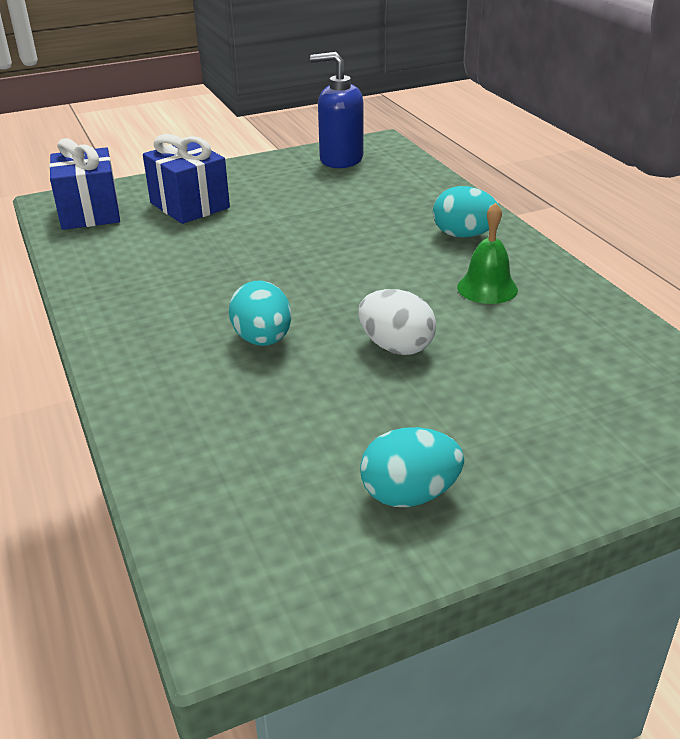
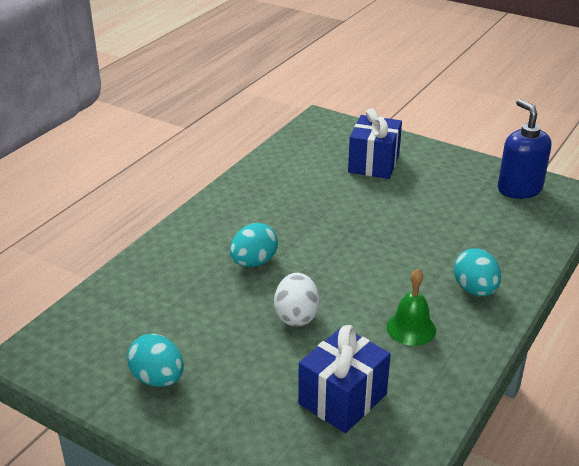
camera: 55 degrees right, 0 degrees up
(90, 212) = (322, 136): blue gift -> blue gift (342, 399)

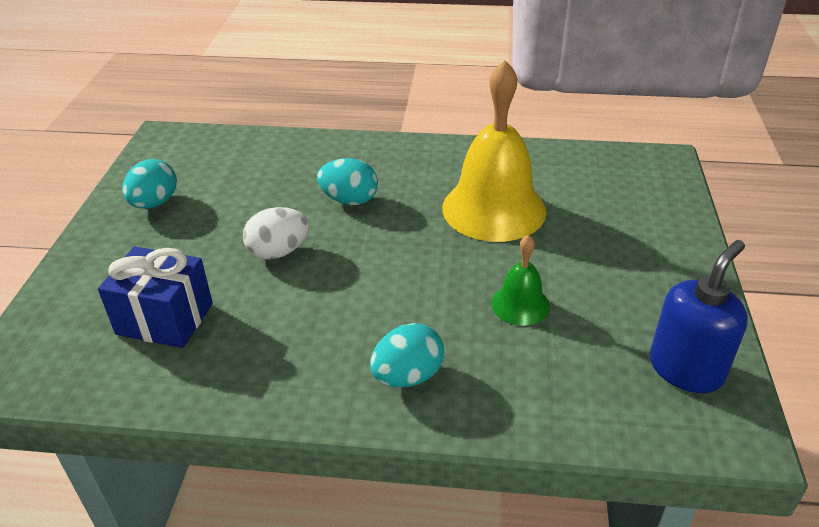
camera: 65 degrees right, 5 degrees up
(321, 201) = (494, 209): none -> yellow bell
(373, 163) = (610, 223): blue gift -> none
(411, 328) = (301, 339): green bell -> green bell (520, 304)

